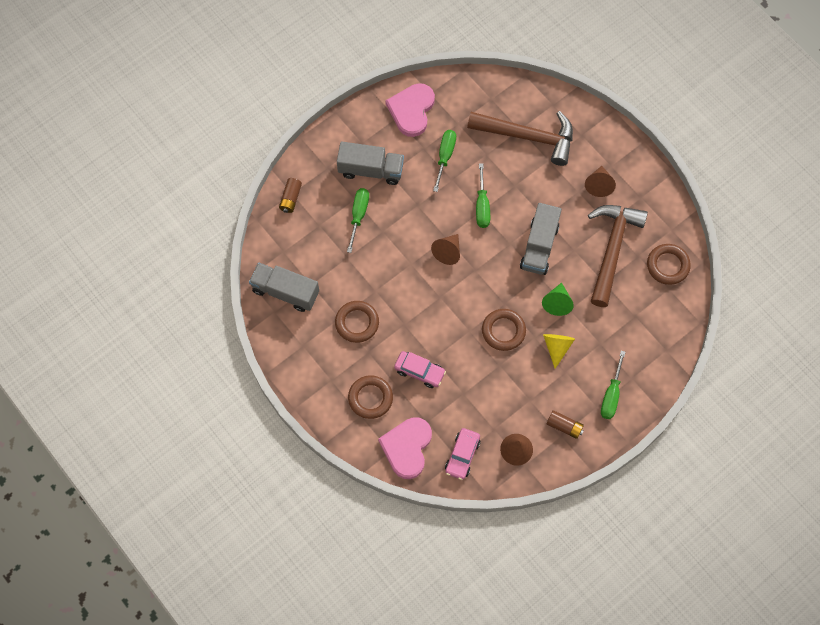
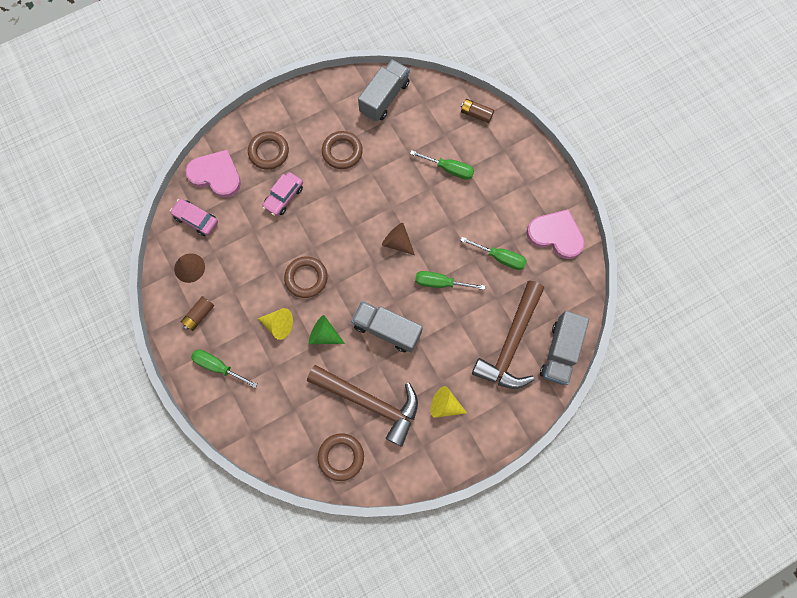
camera: 100 degrees right, 5 degrees up
(371, 170) = (495, 187): grey truck -> grey truck (560, 352)
(599, 185) = (445, 405): brown cone -> yellow cone

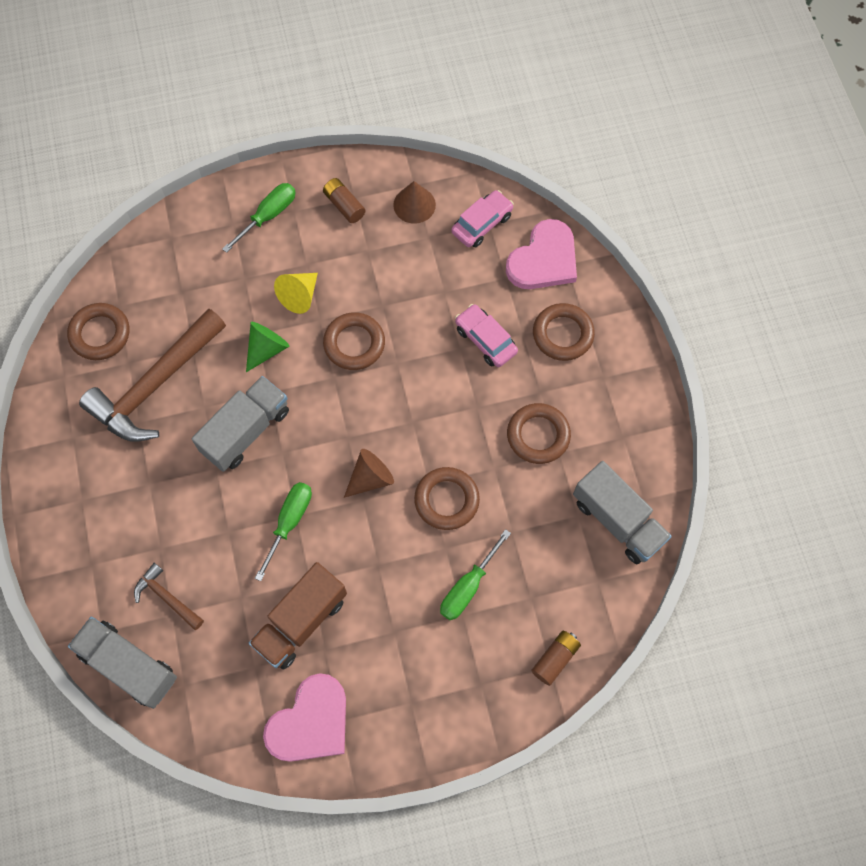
camera: 105 degrees right, 5 degrees down
(399, 194) = (446, 500): none -> brown ring
(445, 405) = (115, 480): yellow cone -> none
(500, 257) = (301, 621): green screwdriver -> brown truck
(511, 343) = (167, 598): brown hammer -> brown hammer, size x0.47

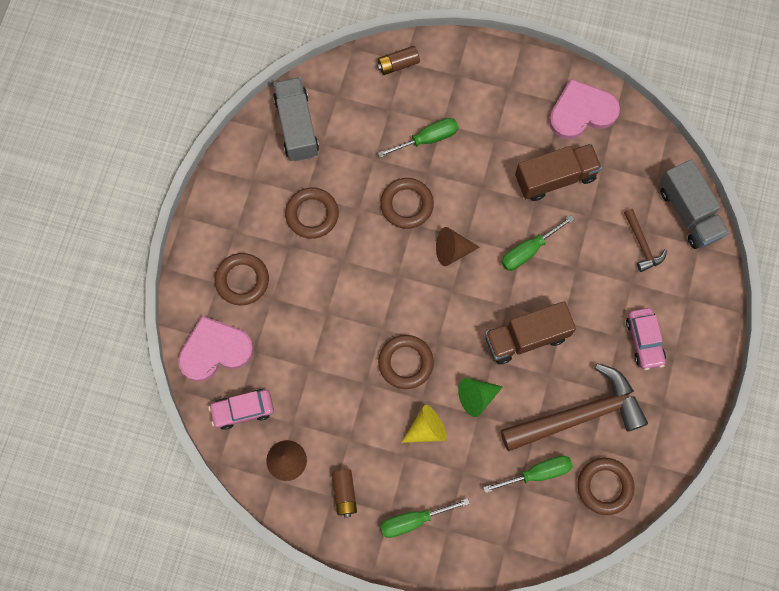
camera: 150 degrees left, 5 degrees up
(172, 312) = (537, 473): none -> green screwdriver
(246, 431) = (526, 337): grey truck -> brown truck
(485, 340) = (303, 309): pink car -> pink car (644, 340)

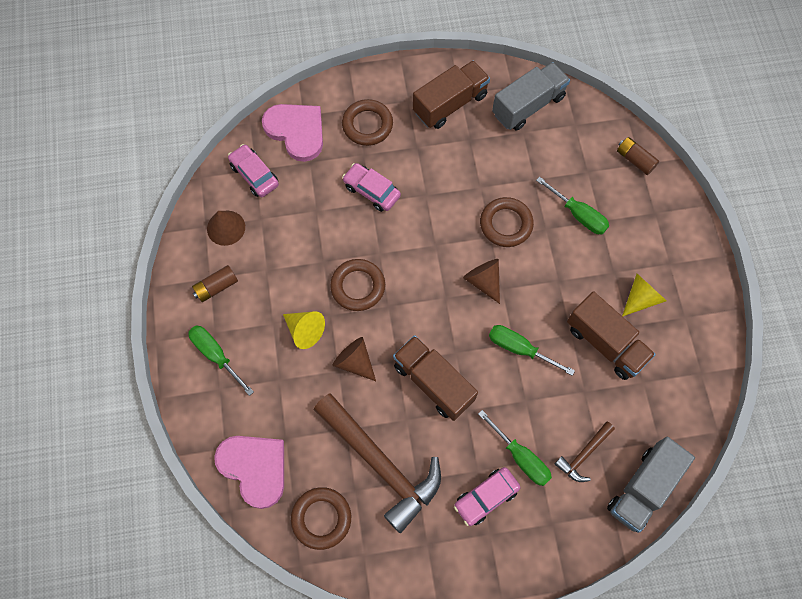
camera: 65 degrees right, 5 degrees down
(258, 194) = (450, 104): none -> brown truck
(312, 214) = (454, 152): brown ring -> none
(315, 308) = (371, 191): none -> pink car
(476, 397) = (354, 362): green cone -> brown cone
(529, 128) = (641, 298): none -> yellow cone
(537, 473) = (306, 448): green screwdriver -> green screwdriver (520, 457)
(581, 111) = (687, 339): pink heart -> pink heart (254, 468)

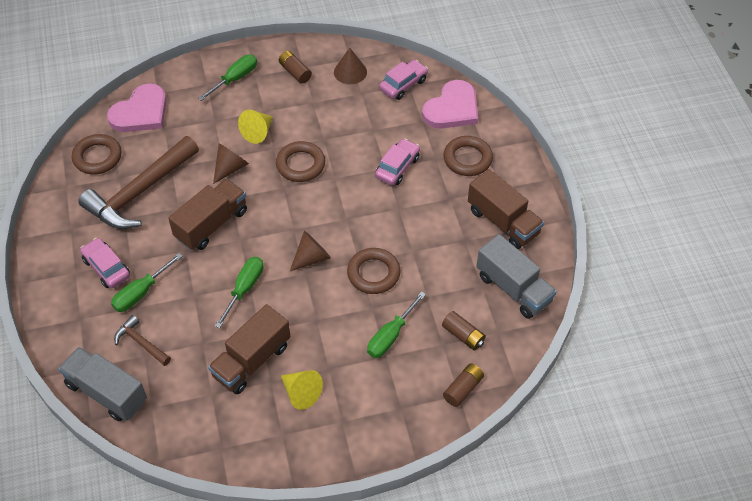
camera: 85 degrees right, 15 degrees down
(578, 153) = (463, 335): none -> brown battery

